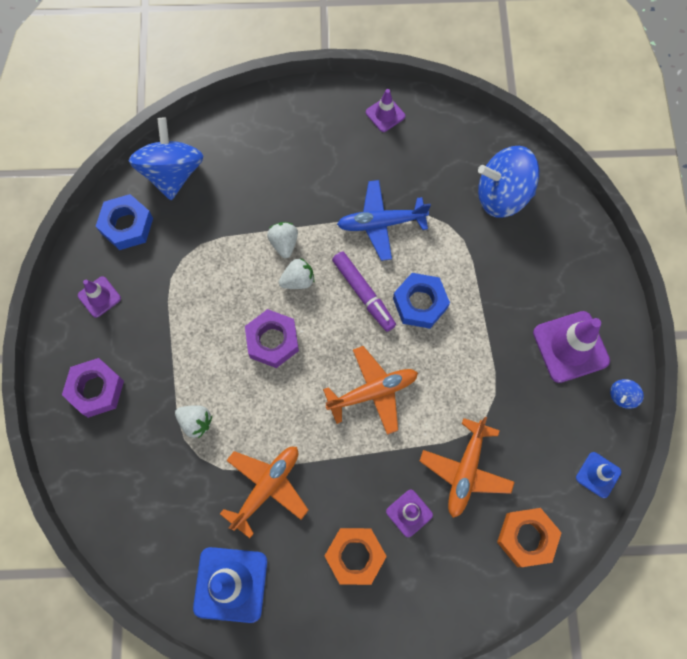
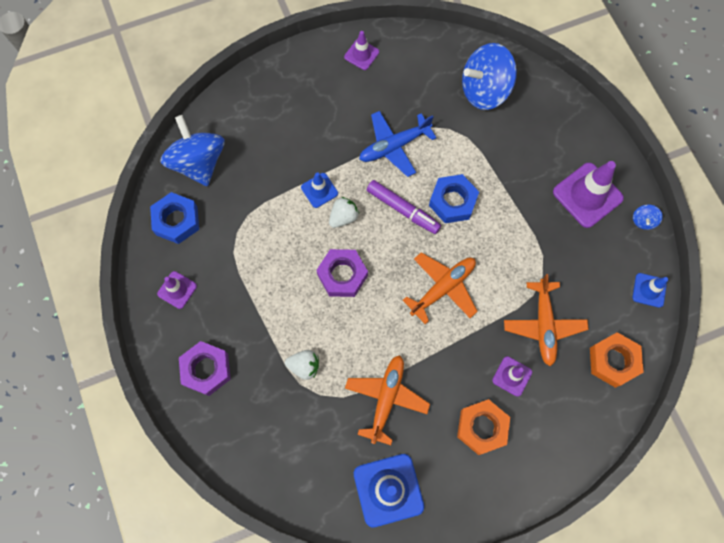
camera: 20 degrees left, 0 degrees up
(284, 243) = (319, 190): white strawberry -> blue traffic cone

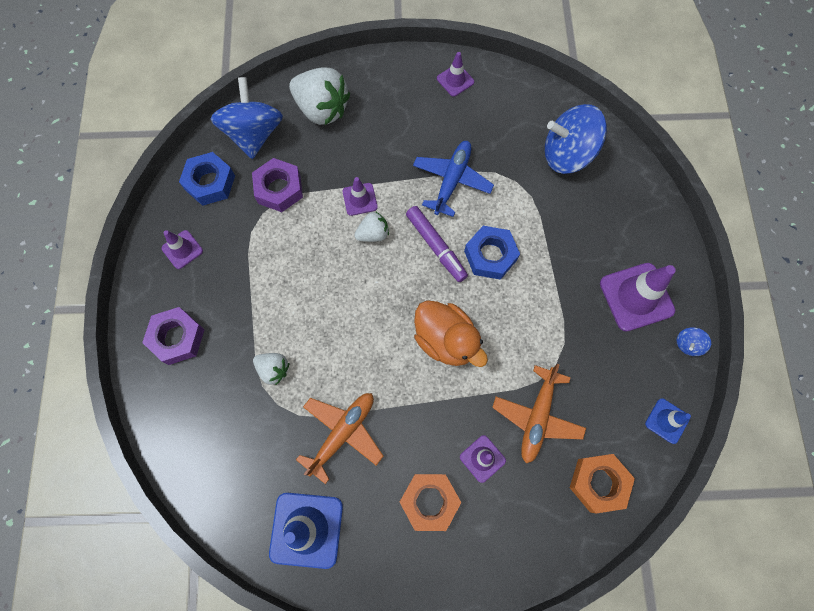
camera: 20 degrees right, 0 degrees up
(252, 119) = (322, 109): none -> white strawberry
(319, 190) = (360, 199): blue traffic cone -> purple traffic cone
(342, 275) = (348, 291): purple nut -> purple nut (279, 189)
(394, 146) = (452, 180): blue plane -> blue plane turned 120 degrees clockwise
(443, 288) = (446, 340): orange plane -> orange duck

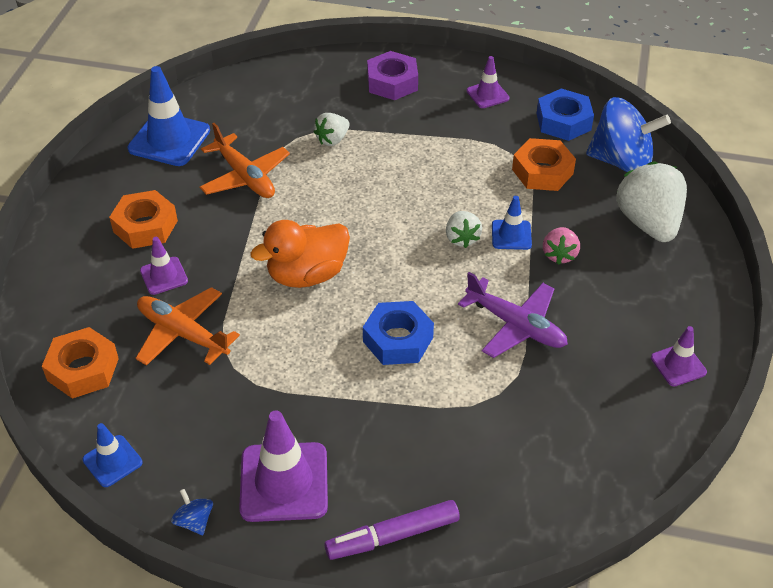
camera: 105 degrees right, 25 degrees down
(279, 189) = (542, 171): purple nut -> orange nut
(322, 109) = (648, 223): white strawberry -> white strawberry turned 120 degrees clockwise
(360, 199) = (511, 235): purple traffic cone -> blue traffic cone
(372, 163) = (559, 255): none -> pink strawberry
(436, 247) = (427, 290): purple marker -> purple marker (392, 536)
(452, 180) = (516, 326): blue plane -> purple plane
(567, 154) = (528, 466): blue spinning top -> none

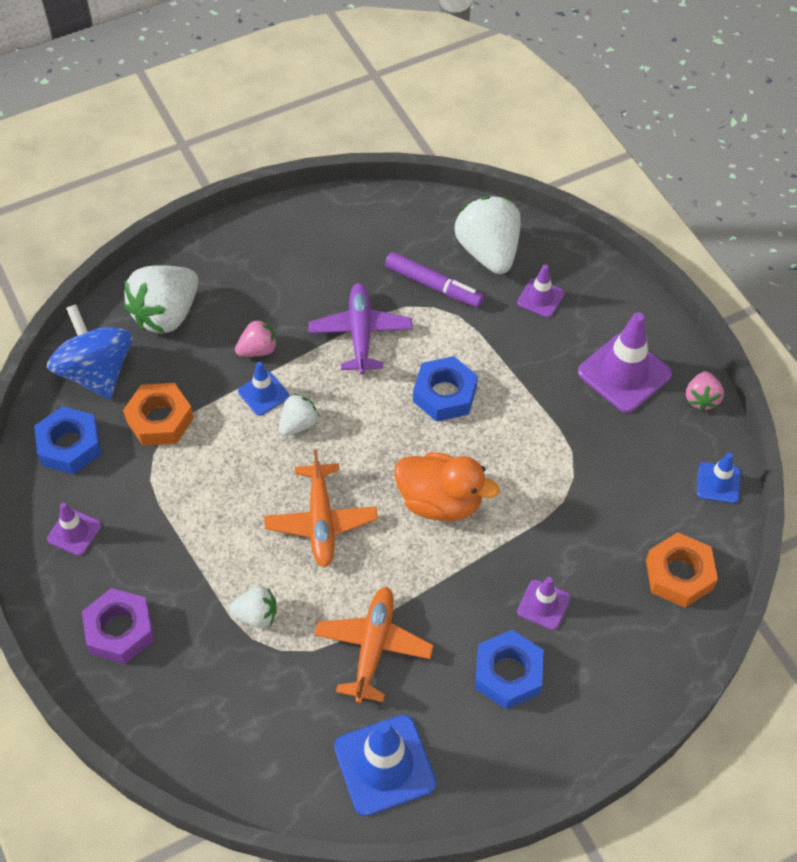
camera: 130 degrees left, 10 degrees up
(145, 226) = (508, 673): orange nut -> blue nut
(182, 333) = (581, 537): orange plane -> orange plane (321, 521)
(194, 521) = (701, 399): blue spinning top -> pink strawberry
(392, 536) = (597, 292): purple marker -> purple marker (433, 286)
(526, 482) = (488, 252): none -> white strawberry
(678, 365) = (309, 226): purple traffic cone -> purple traffic cone (540, 298)

